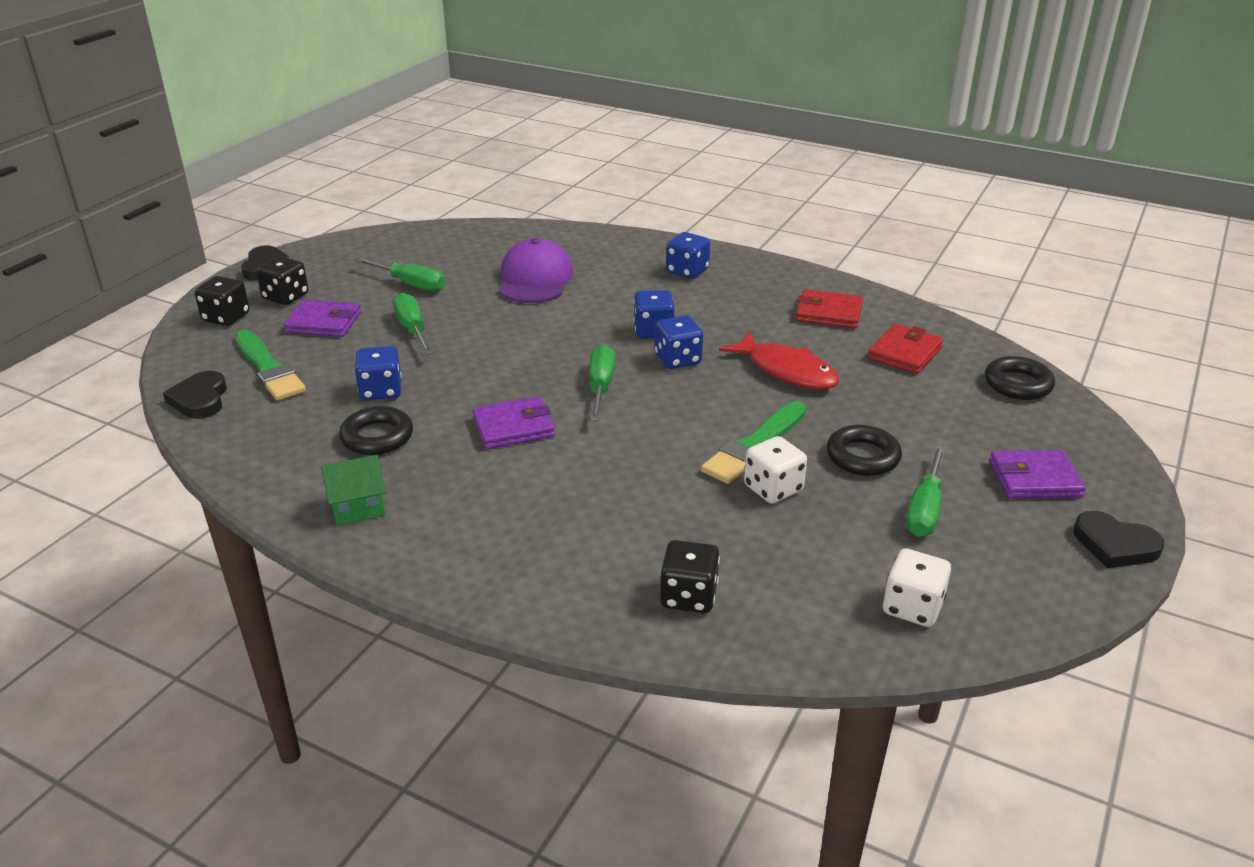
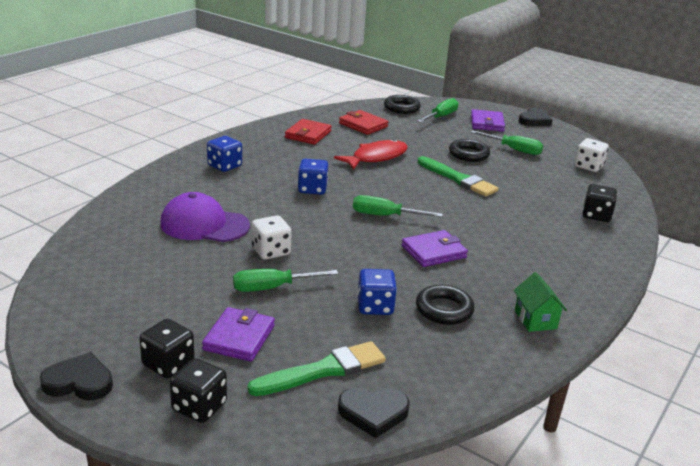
camera: 85 degrees left, 5 degrees down
(410, 284) = (180, 286): green screwdriver -> green screwdriver (441, 117)
(514, 427) = (433, 252): purple wallet -> purple wallet turned 75 degrees clockwise
(678, 359) = (354, 186): blue dice -> none
(773, 488) = (499, 181): white dice -> white dice (271, 251)

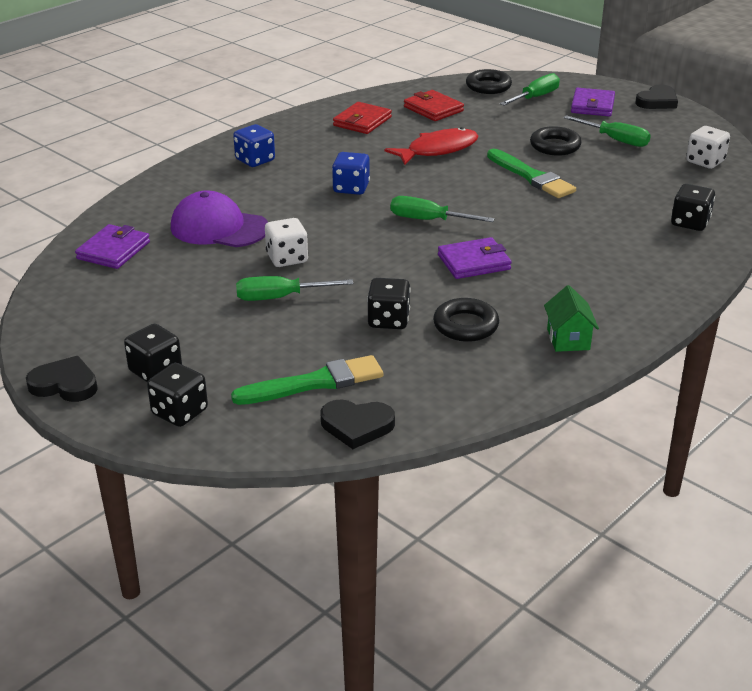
camera: 10 degrees right, 5 degrees up
(239, 338) = (233, 347): purple wallet -> purple wallet (113, 250)
(375, 306) = (388, 320): blue dice -> black dice

